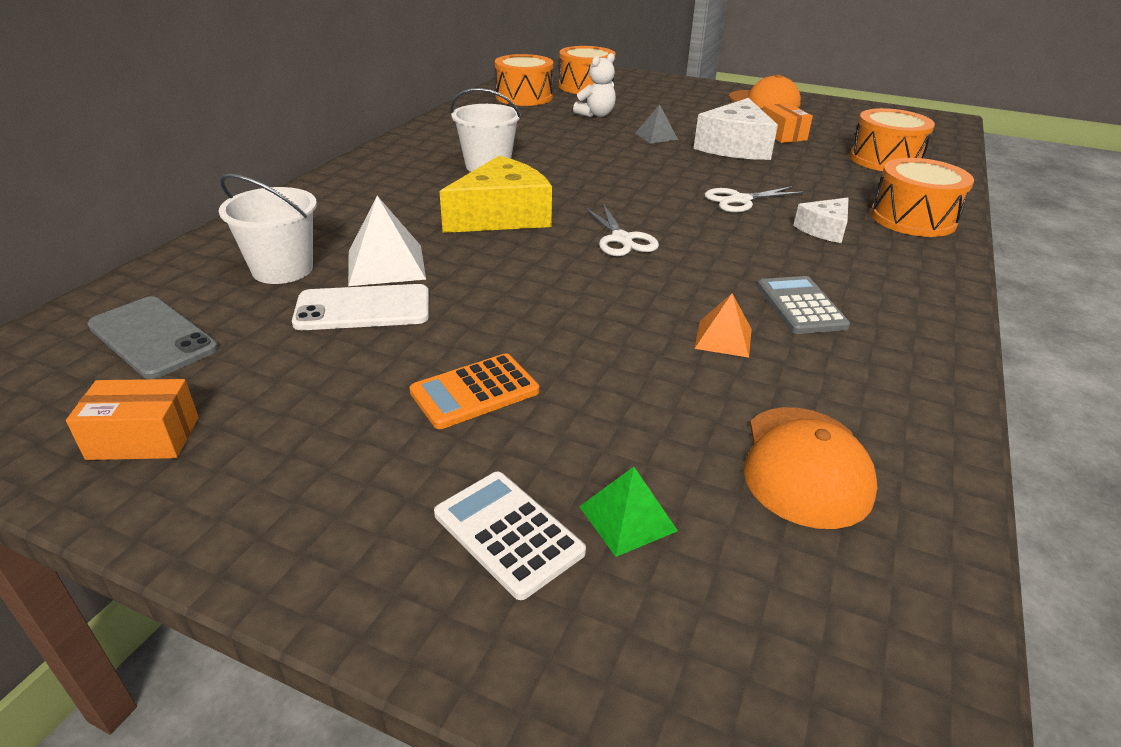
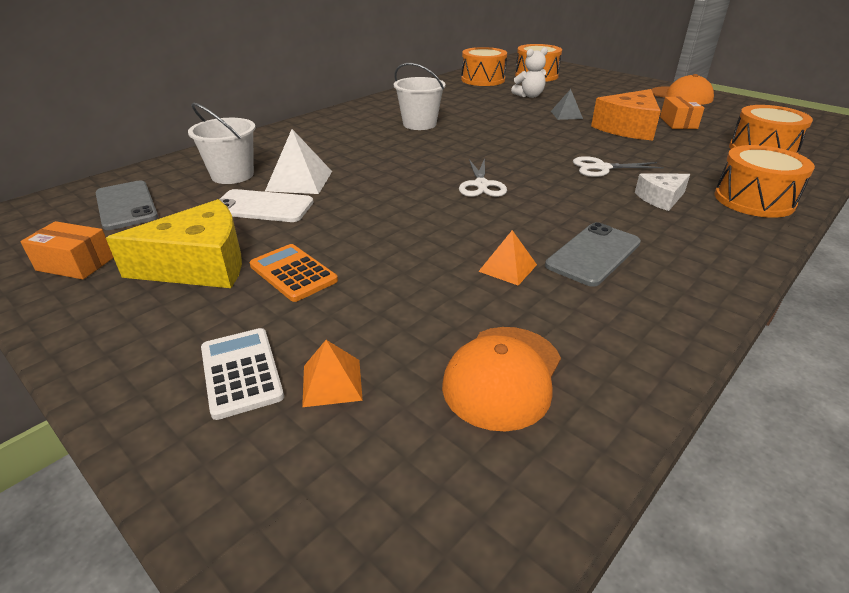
camera: 20 degrees right, 0 degrees up
(475, 392) = (293, 273): orange calculator -> orange calculator turned 60 degrees clockwise
(502, 216) = (403, 158): yellow cheese -> yellow cheese (200, 265)
(627, 518) = (332, 382): green pyramid -> orange pyramid
(735, 147) = (628, 128): white cheese -> orange cheese
(800, 306) = (593, 254): grey calculator -> grey phone

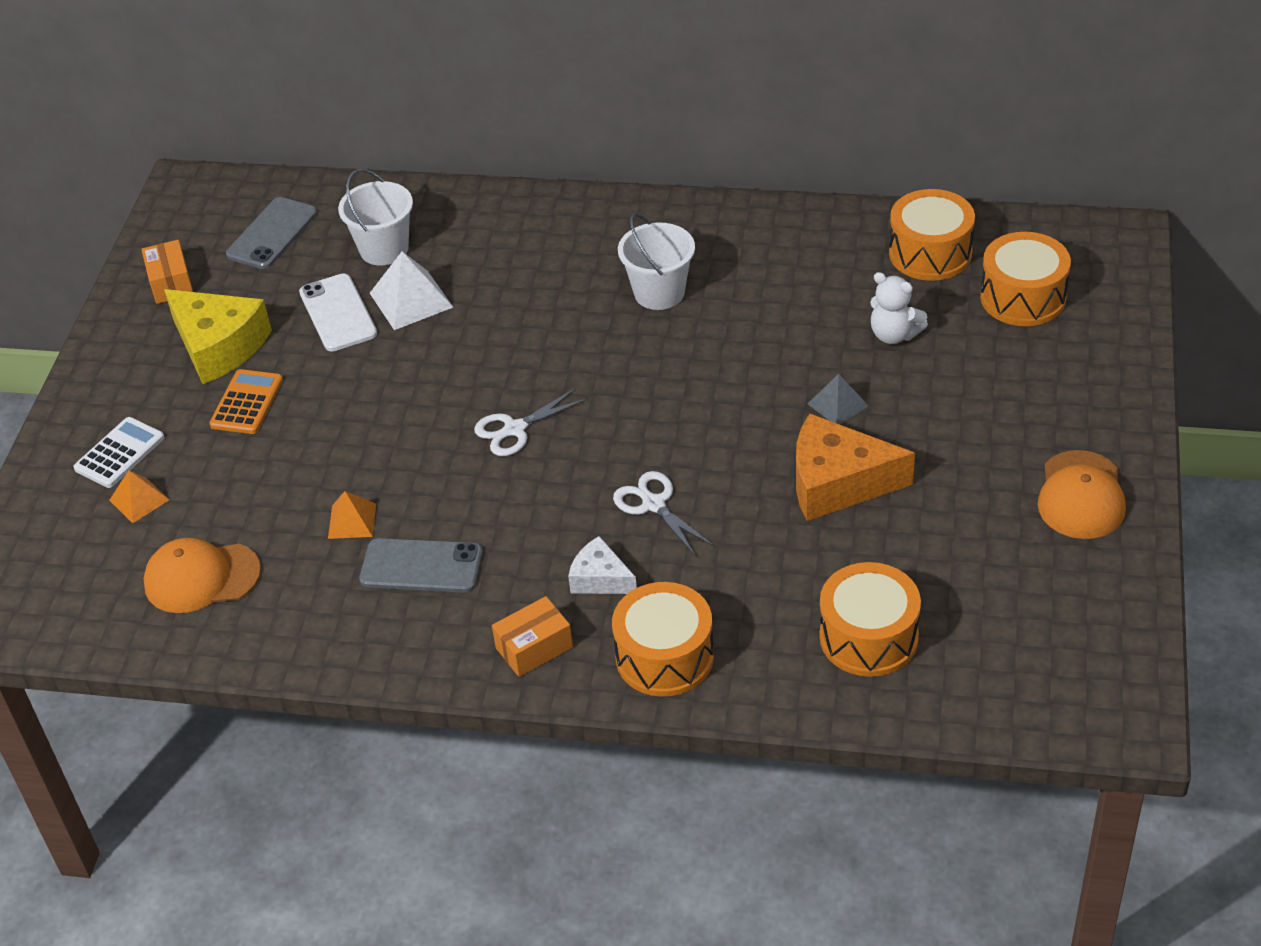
camera: 60 degrees right, 10 degrees up
(678, 123) = (918, 526): orange box -> orange box (534, 647)

